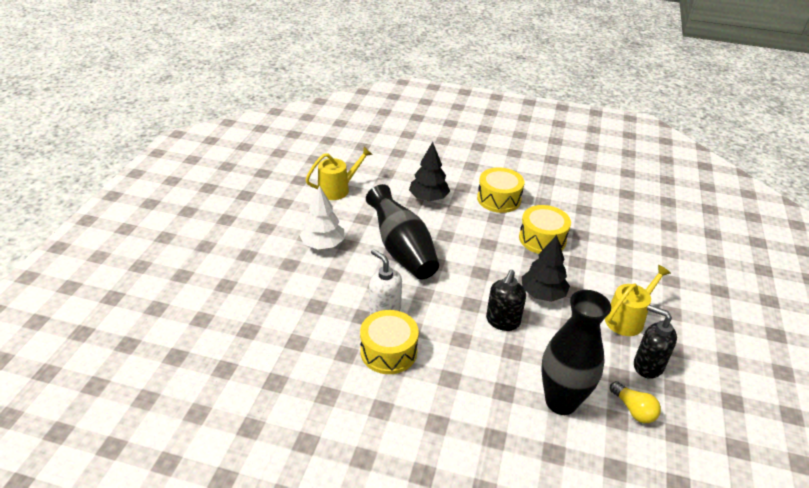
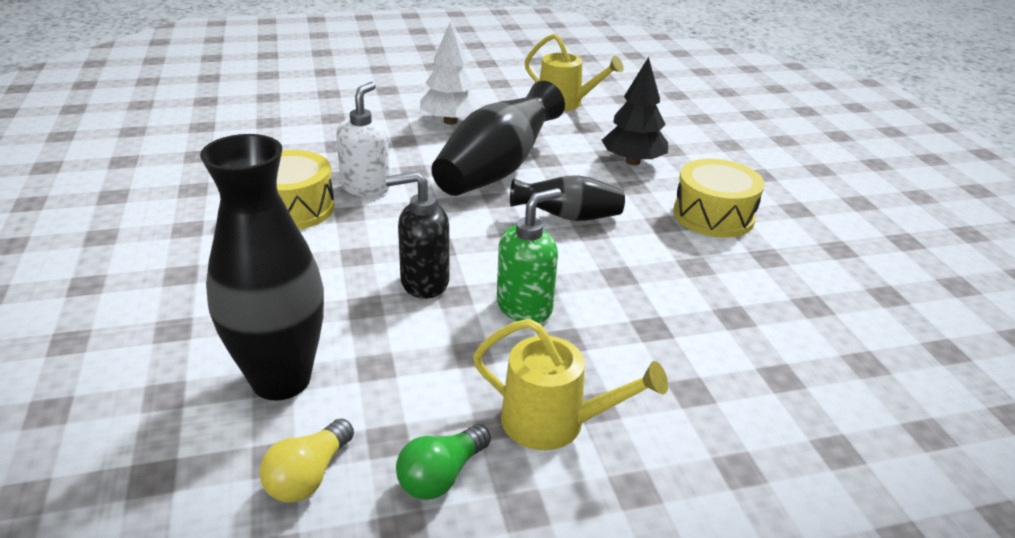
camera: 60 degrees right, 5 degrees down
(470, 245) = (568, 217): none -> black vase
(542, 239) = (666, 277): yellow drum -> none
(542, 294) = (525, 307): black tree -> green soap dispenser
(647, 366) = (441, 476): black soap dispenser -> green light bulb

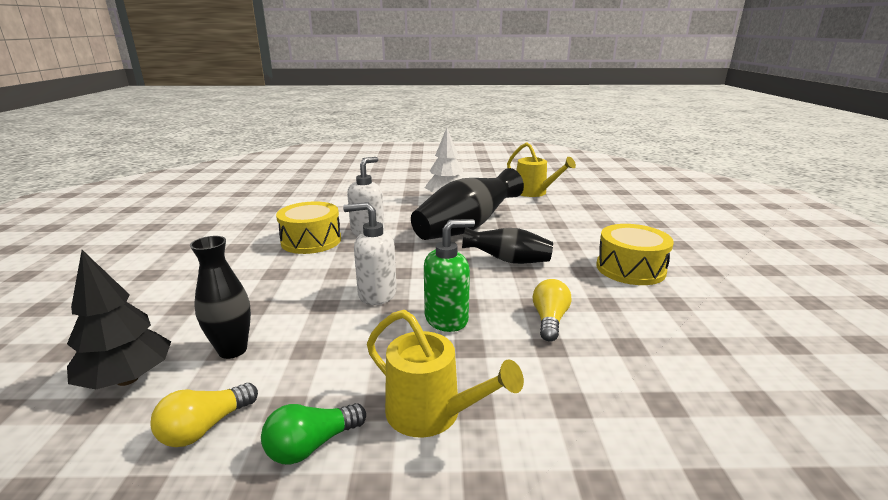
camera: 15 degrees right, 10 degrees down
(281, 380) = (232, 350): black vase -> black vase, size x0.59
(424, 282) = (376, 294): black soap dispenser -> white soap dispenser
(632, 161) = (573, 229): black tree -> black tree (127, 379)
(642, 295) = (549, 320): none -> yellow light bulb

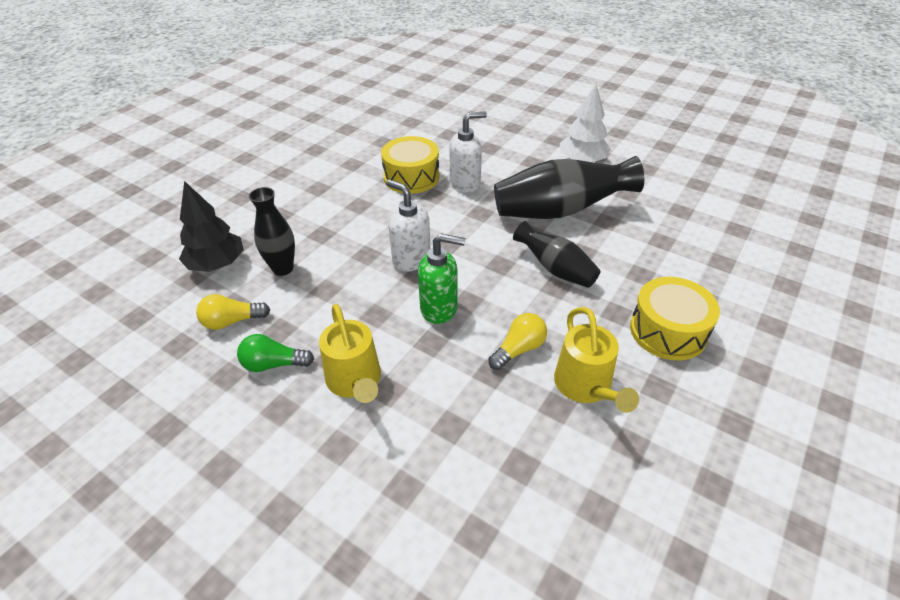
camera: 35 degrees right, 20 degrees up
(534, 192) = (692, 183): yellow watering can -> yellow watering can (585, 386)

